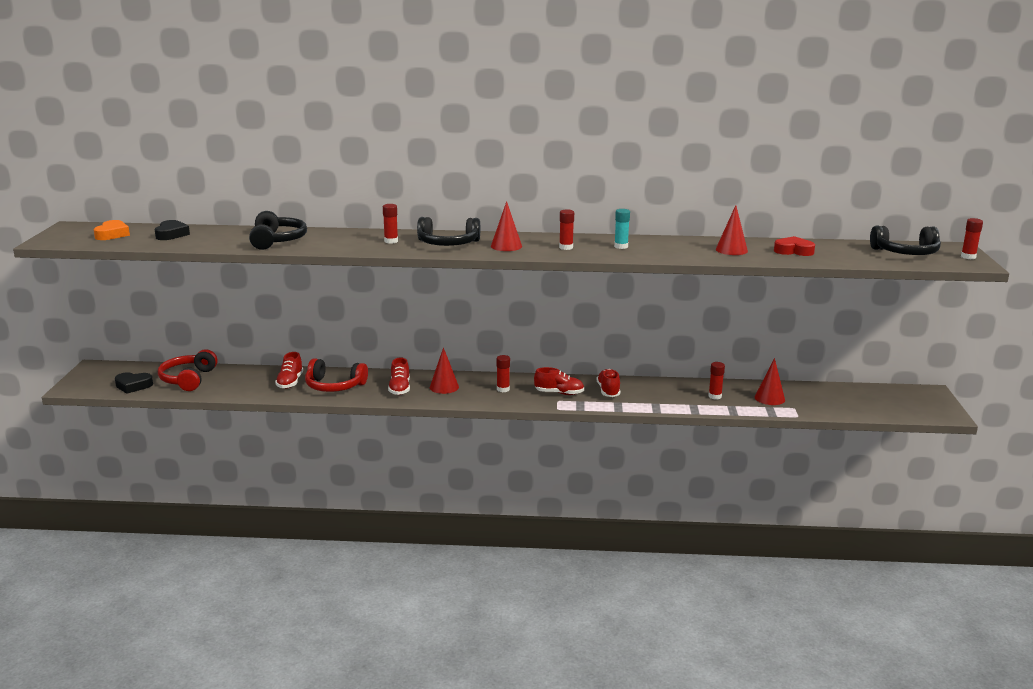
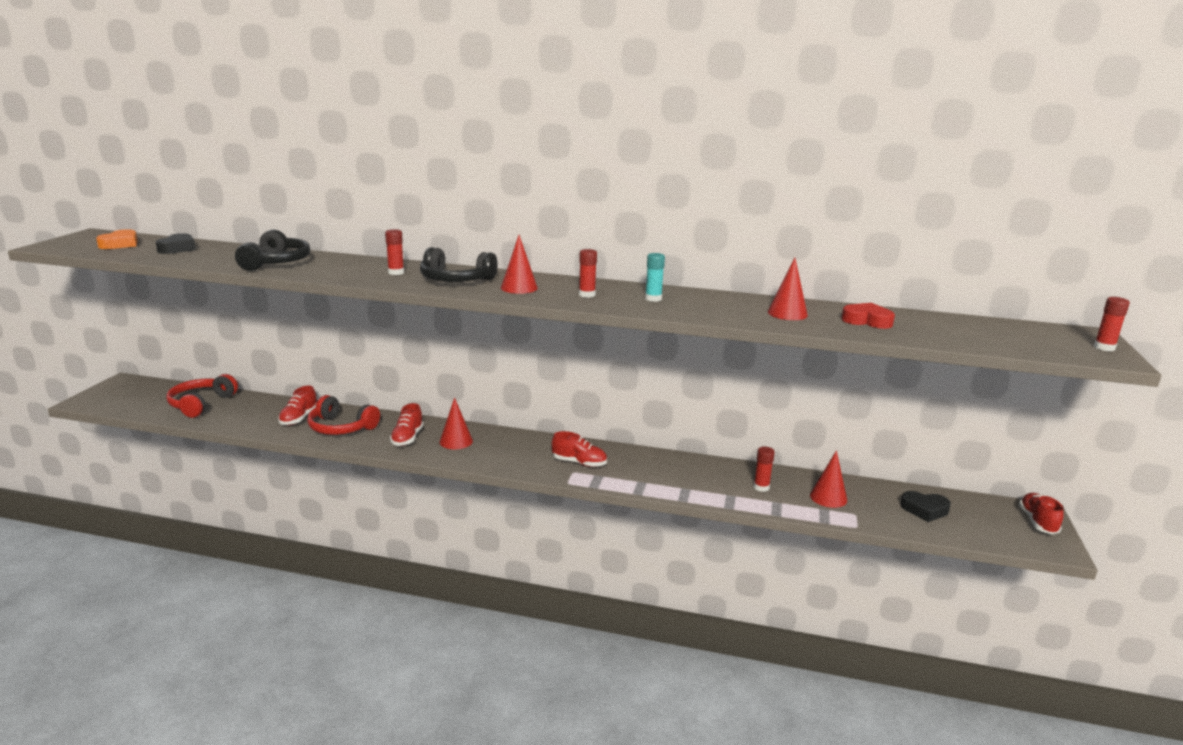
camera: 10 degrees right, 0 degrees up
(133, 386) = (142, 406): black heart -> black heart (924, 510)
(503, 389) = (519, 451): red glue stick -> none
(608, 391) = (637, 466): red shoe -> red shoe (1037, 522)
(906, 253) = (1017, 335): black headphones -> none

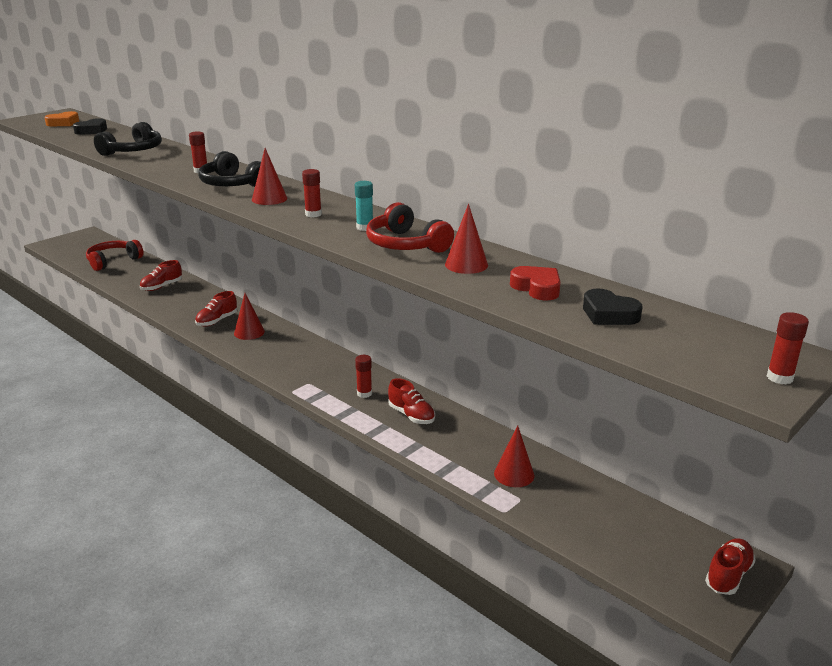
camera: 30 degrees right, 5 degrees up
(341, 427) = (181, 301): red headphones -> red headphones (406, 244)
(579, 463) = (323, 376): red shoe -> red shoe (411, 415)
(761, 487) = (458, 444): red glue stick -> red glue stick (364, 393)
(924, 510) = (604, 519): black heart -> black heart (608, 314)

